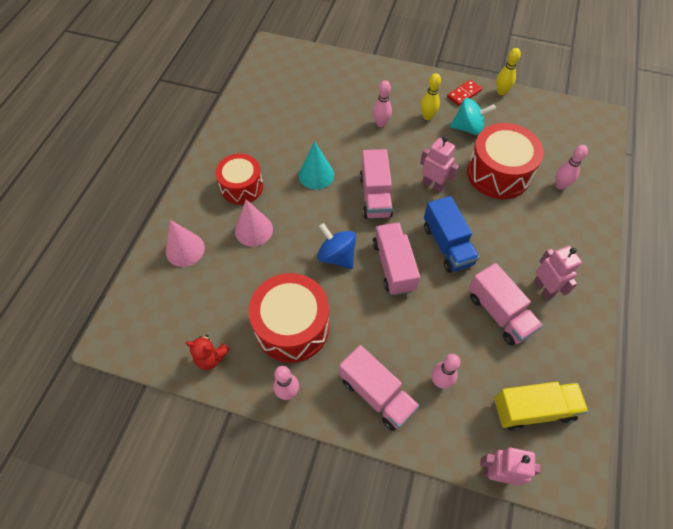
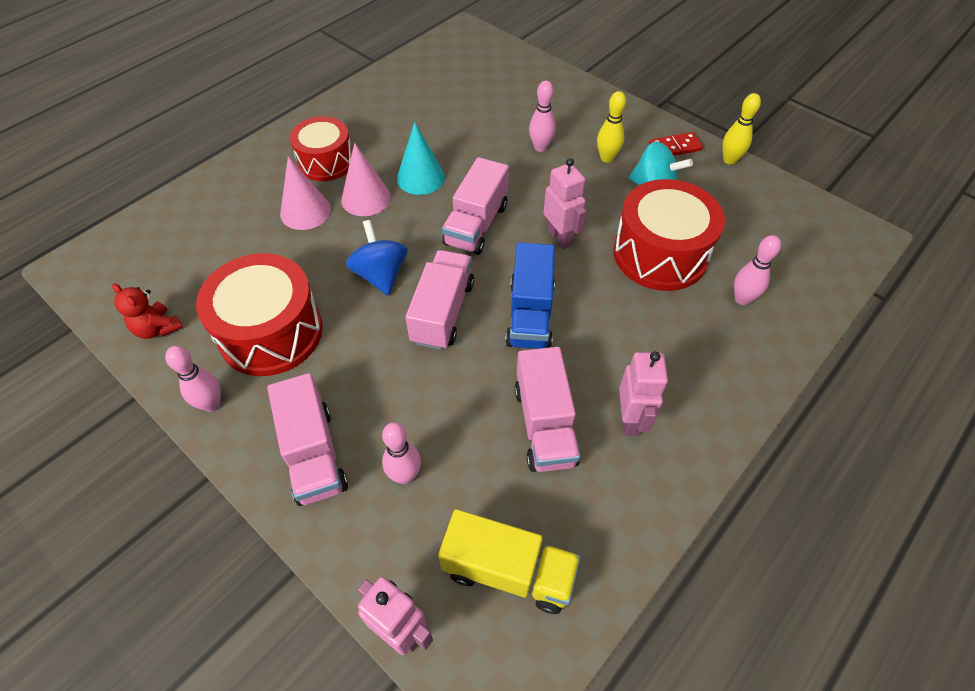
camera: 25 degrees right, 5 degrees down
(185, 249) = (216, 205): pink cone -> pink cone (366, 198)

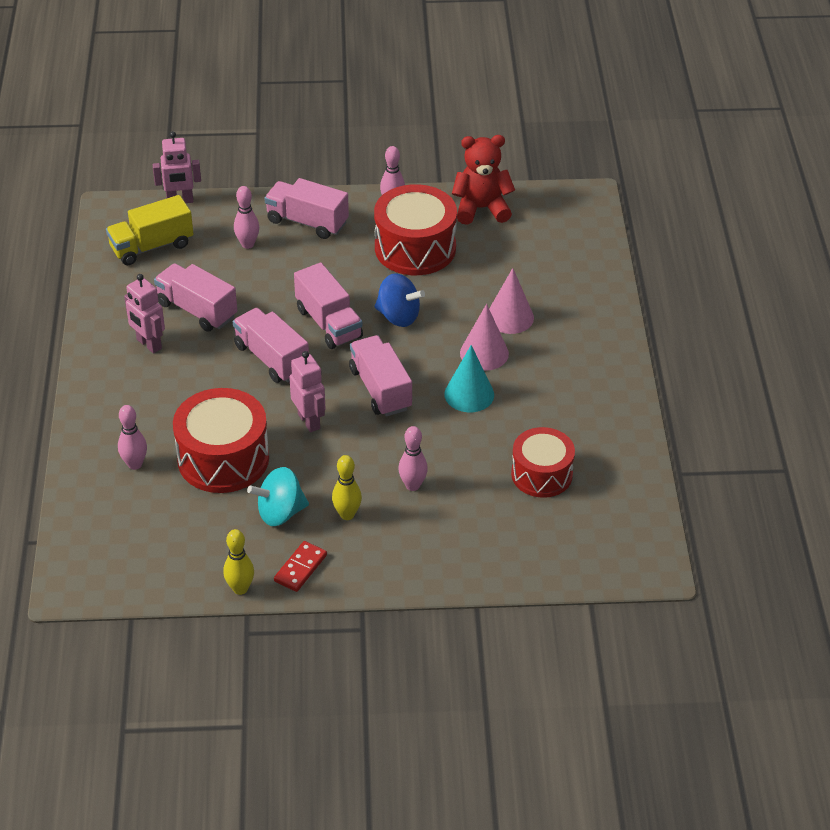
camera: 135 degrees right, 10 degrees down
(157, 328) = (481, 209): red teddy bear -> red teddy bear, size x1.64
(326, 162) = (555, 357): red drum -> red drum (541, 474)
(530, 314) = (271, 358): blue truck -> pink truck
(560, 237) = (309, 421): pink robot -> pink robot turned 135 degrees counterclockwise

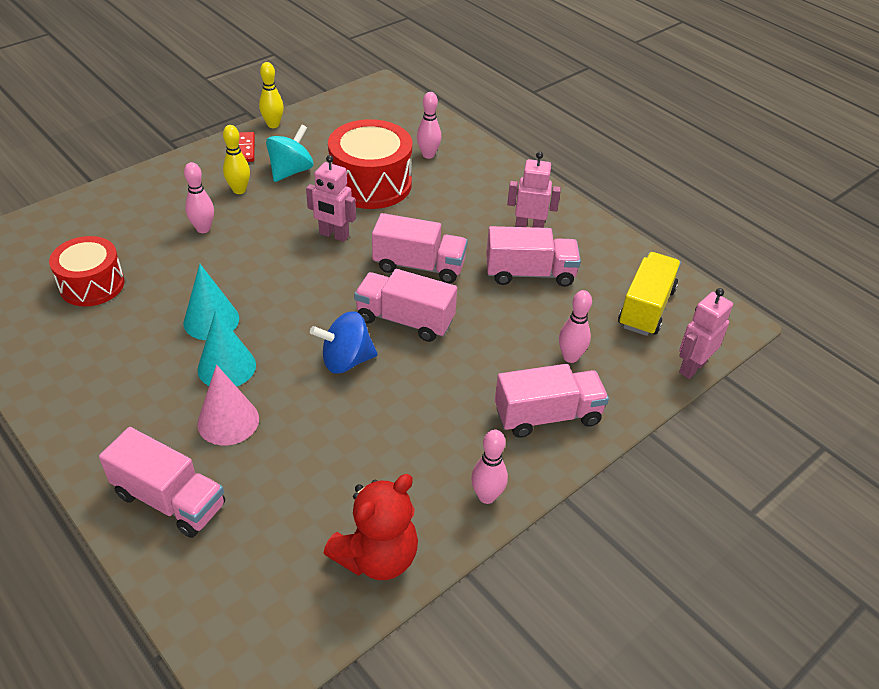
camera: 140 degrees right, 0 degrees up
(380, 389) = (298, 286): pink truck -> pink truck (170, 500)
(415, 248) = (403, 450): red drum -> none
(484, 353) = (226, 367): pink cone -> turquoise cone

